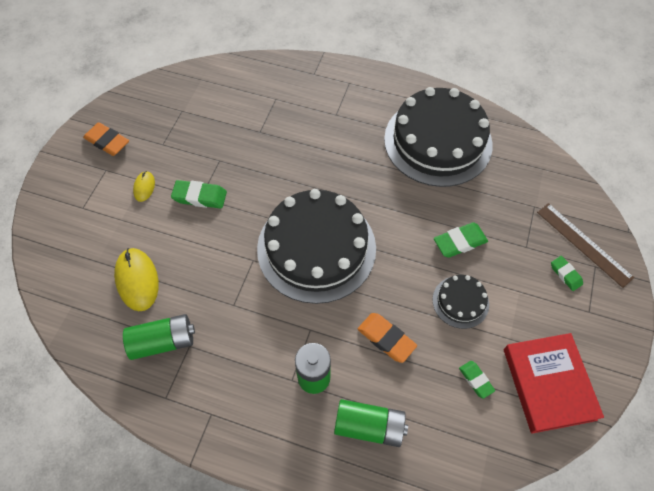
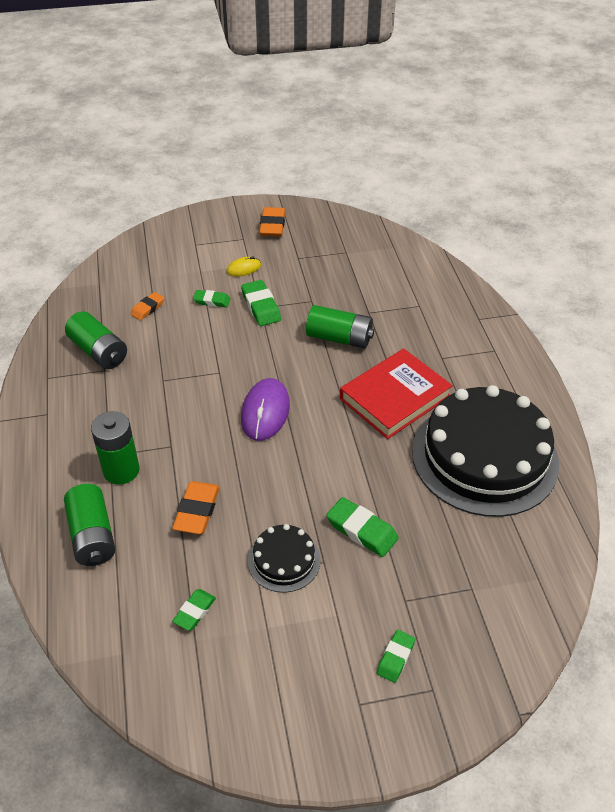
camera: 60 degrees right, 15 degrees down
(137, 280) = (148, 308): yellow mouse -> orange eraser
(166, 228) = (212, 301): none -> green eraser
(273, 163) = (339, 338): none -> green battery
(316, 248) = (265, 412): black cake -> purple mouse
(548, 384) = (231, 690): red book -> red book (395, 397)
(583, 244) = (457, 664): brown ruler -> none

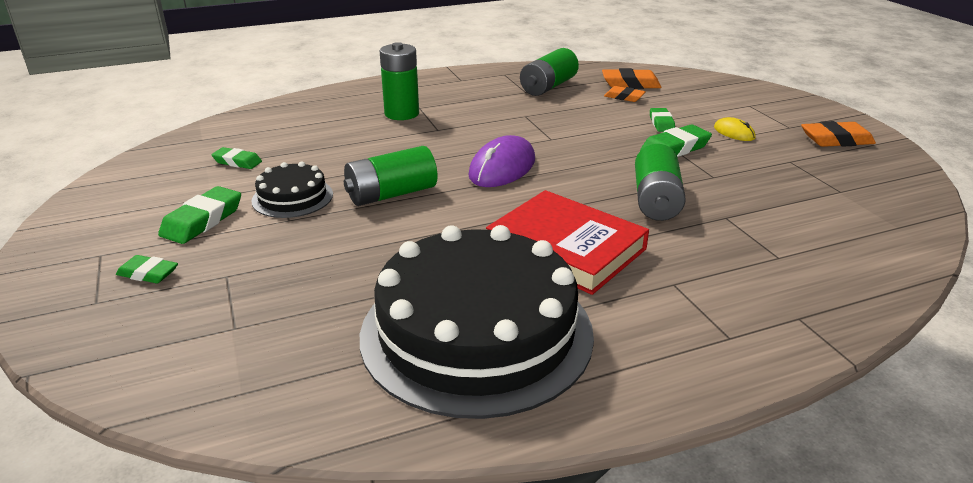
camera: 80 degrees right, 15 degrees down
(92, 536) = (326, 113): green battery -> green battery (391, 194)
(197, 511) = (356, 150): orange eraser -> orange eraser (630, 84)
(265, 412) = (502, 168): purple mouse -> purple mouse turned 60 degrees counterclockwise
(361, 530) = (333, 239): green eraser -> green eraser (202, 221)

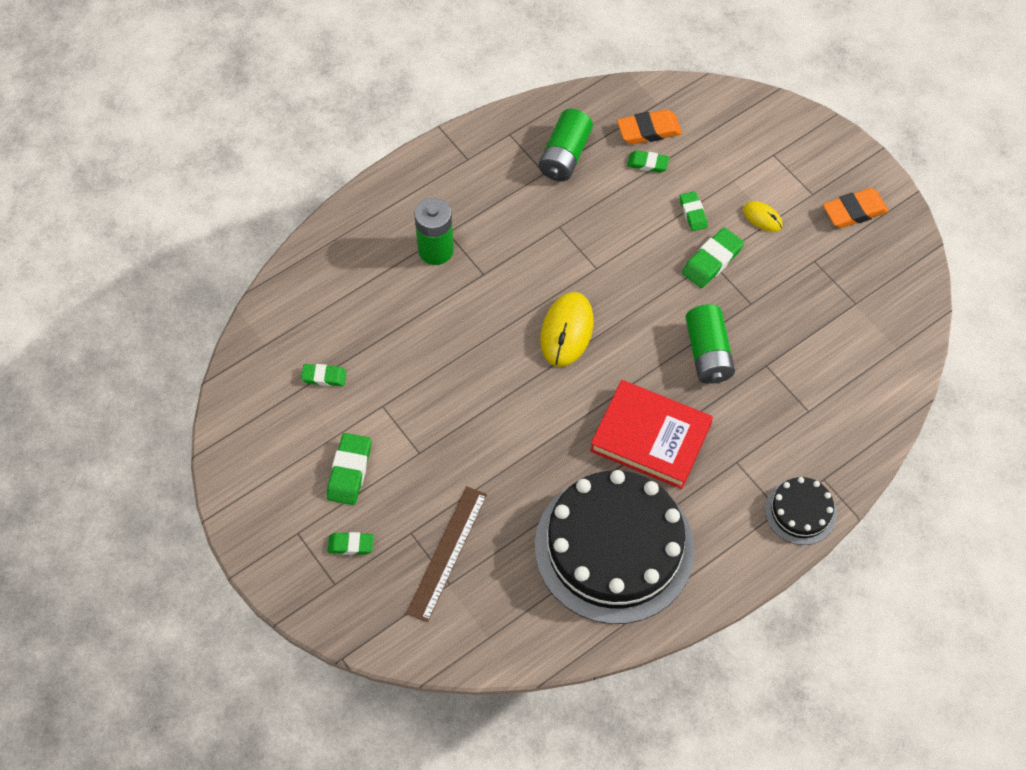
camera: 15 degrees left, 30 degrees up
(255, 299) = (447, 553): none -> brown ruler
(292, 197) = (405, 421): black cake -> black cake (800, 511)
(391, 194) = (487, 396): green battery -> none
(502, 168) = (566, 331): purple mouse -> yellow mouse
(624, 97) = (647, 163): orange eraser -> green eraser

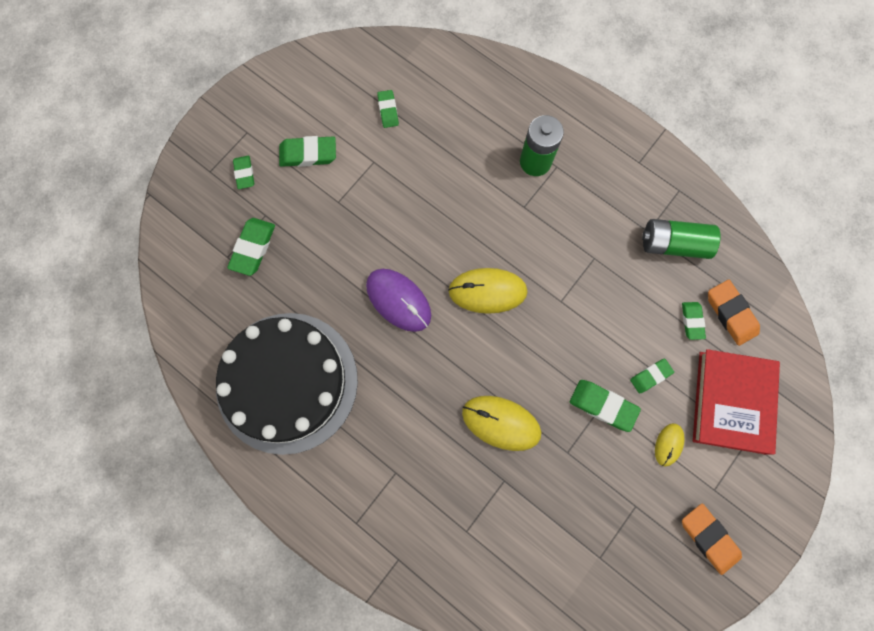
camera: 75 degrees right, 15 degrees up
(447, 553) = (253, 248): brown ruler -> green eraser
(552, 417) = (398, 300): none -> purple mouse
(650, 437) = (400, 389): red book -> red book (732, 402)
(708, 353) = (501, 423): green battery -> yellow mouse
(800, 511) = (359, 544): black cake -> none

